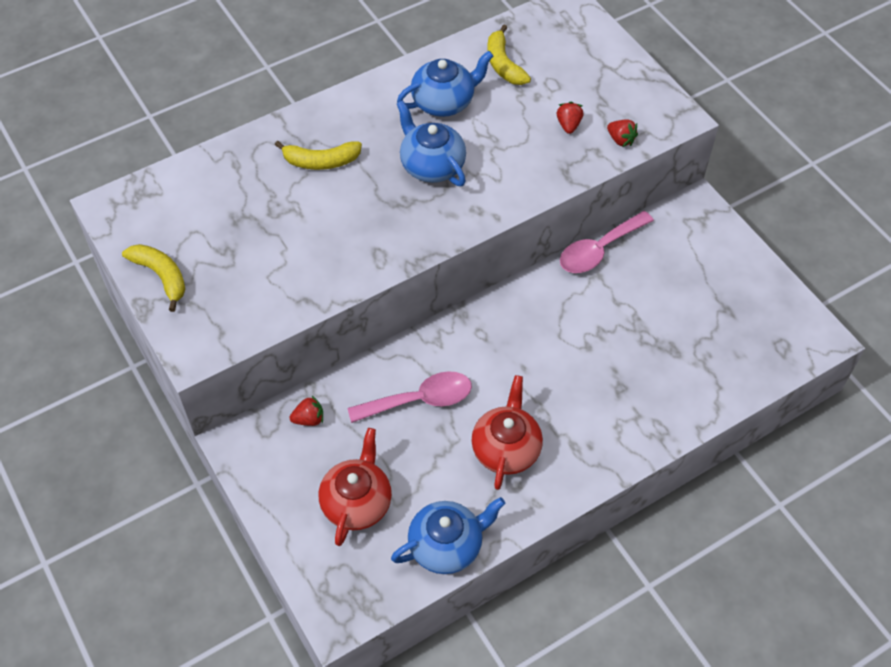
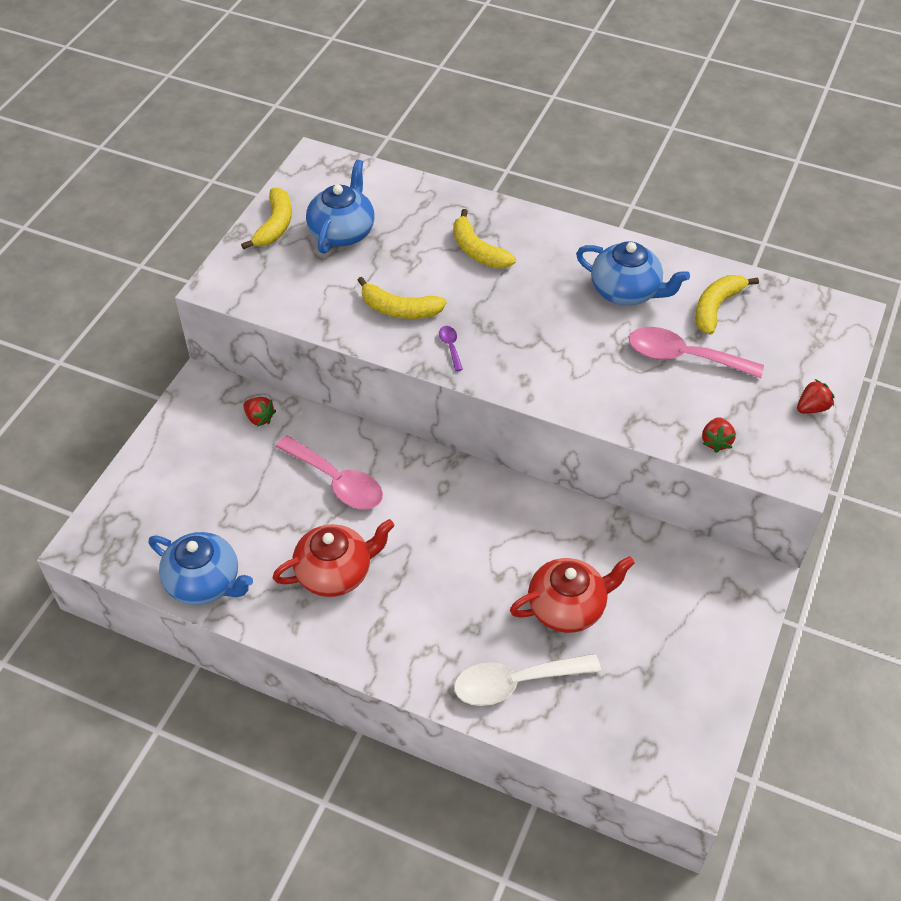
camera: 55 degrees right, 5 degrees down
(337, 245) = (399, 309): none -> yellow banana
(357, 502) = (203, 495): red teapot -> red teapot (568, 607)
(405, 235) = (450, 346): none -> purple spoon
(431, 165) = (544, 322): blue teapot -> blue teapot (342, 232)
(568, 125) = (692, 392): red strawberry -> red strawberry (812, 408)
(599, 250) = (620, 526): pink spoon -> pink spoon (683, 357)
(682, 389) = (515, 683): none -> white spoon

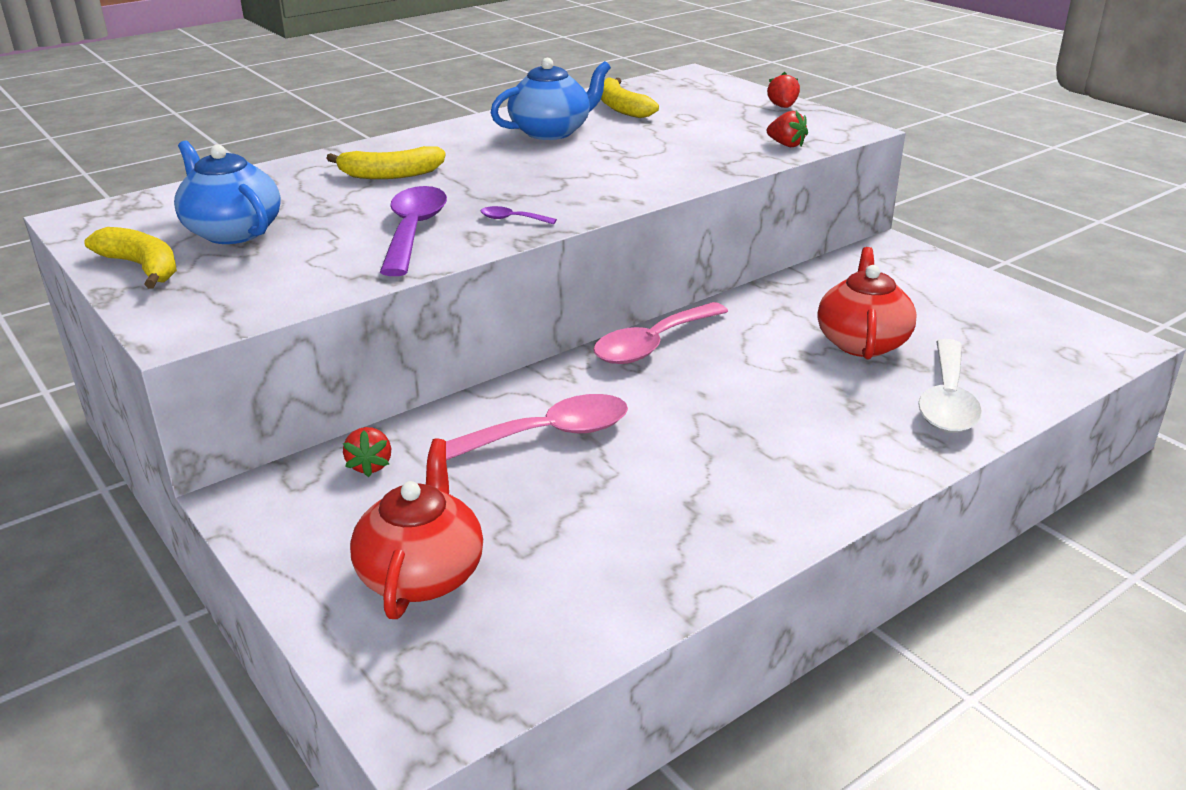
camera: 60 degrees left, 20 degrees down
(204, 583) = (618, 602): blue teapot -> none
(259, 418) = (370, 465): red strawberry -> red strawberry turned 105 degrees clockwise
(335, 573) = (696, 477): red teapot -> red teapot (422, 574)
(399, 309) = (413, 231): yellow banana -> purple spoon
(683, 357) = (666, 132): pink spoon -> pink spoon (652, 345)

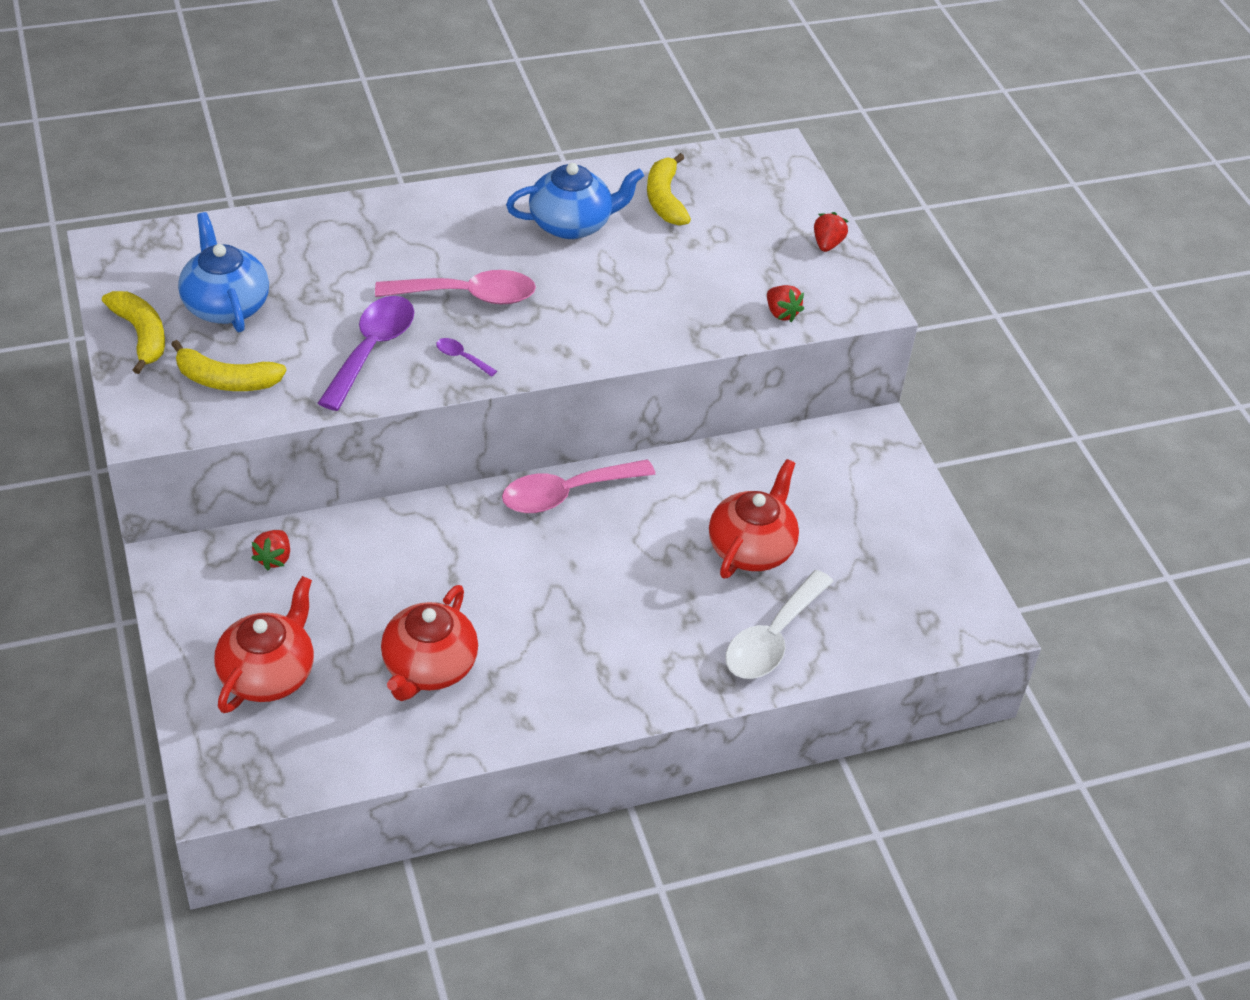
camera: 15 degrees right, 15 degrees up
(390, 174) = (390, 255): yellow banana -> yellow banana (226, 380)
(548, 434) = (424, 570): pink spoon -> pink spoon (468, 296)
(613, 516) = (428, 667): none -> red teapot

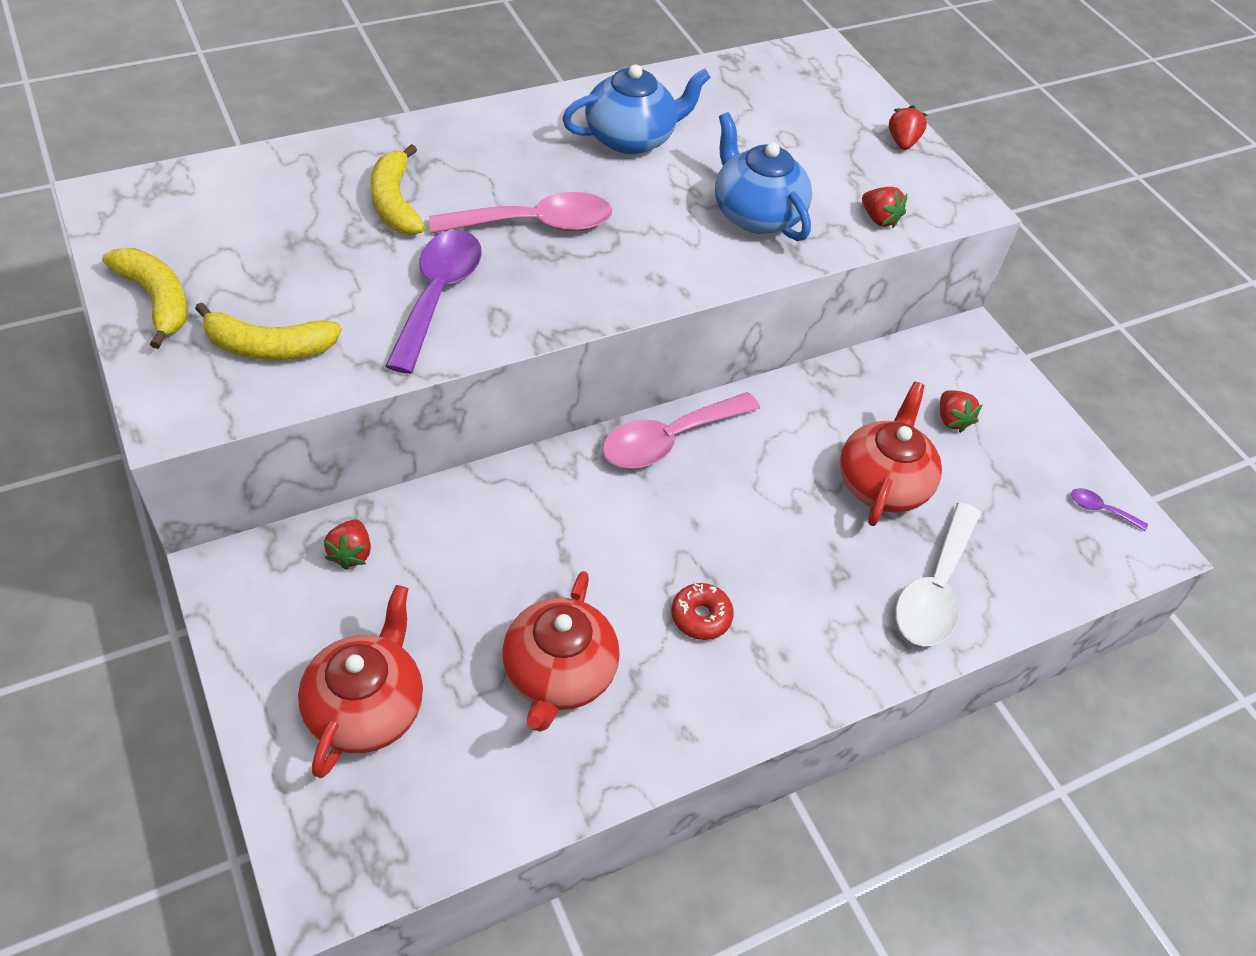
camera: 10 degrees left, 5 degrees up
(226, 305) = (256, 256): blue teapot -> blue teapot (756, 214)
(461, 357) = (543, 296): purple spoon -> purple spoon (1100, 510)
(559, 637) = (701, 616): none -> red donut
(665, 199) = (722, 106): yellow banana -> yellow banana (395, 202)
(834, 500) = (952, 420): none -> red strawberry

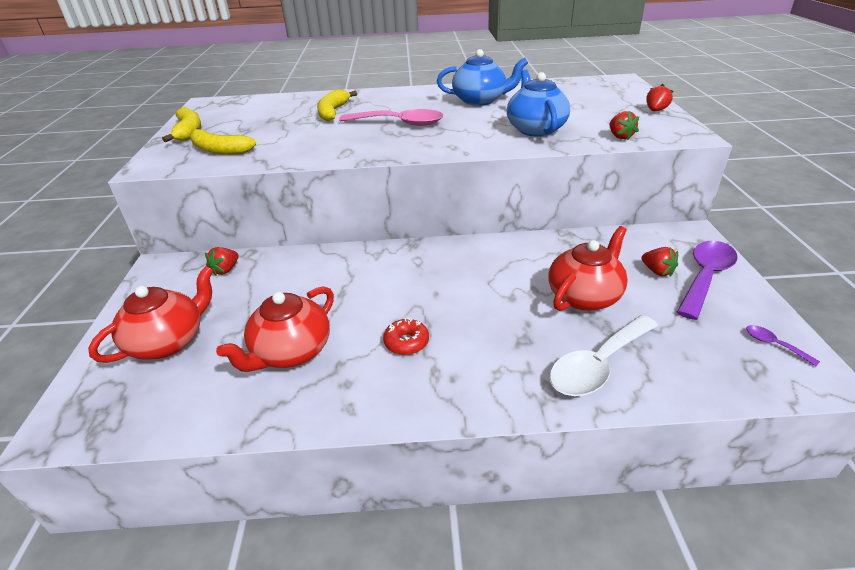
camera: 30 degrees right, 15 degrees down
(438, 295) = (322, 141): purple spoon -> purple spoon (705, 277)
(668, 440) = (445, 251): pink spoon -> none
(952, 420) = (657, 271): red strawberry -> red strawberry turned 45 degrees counterclockwise

